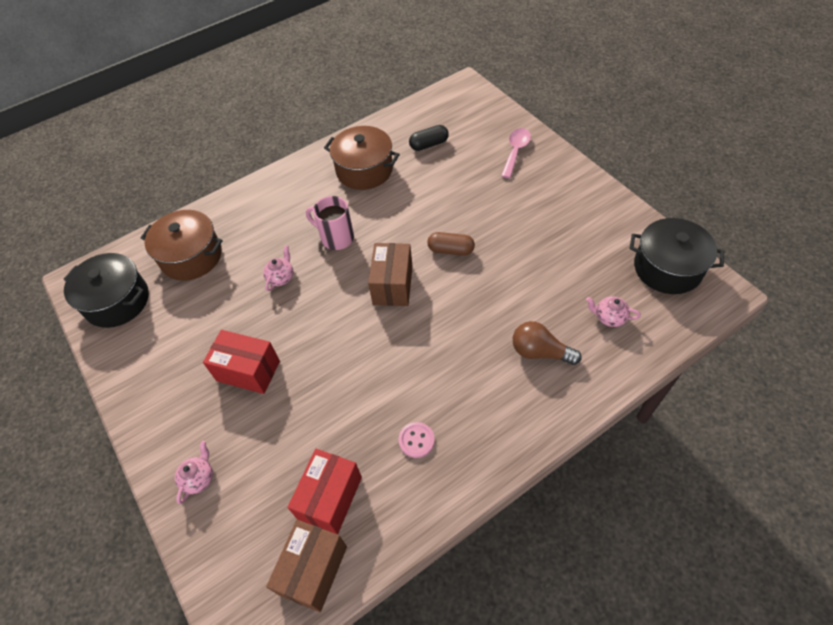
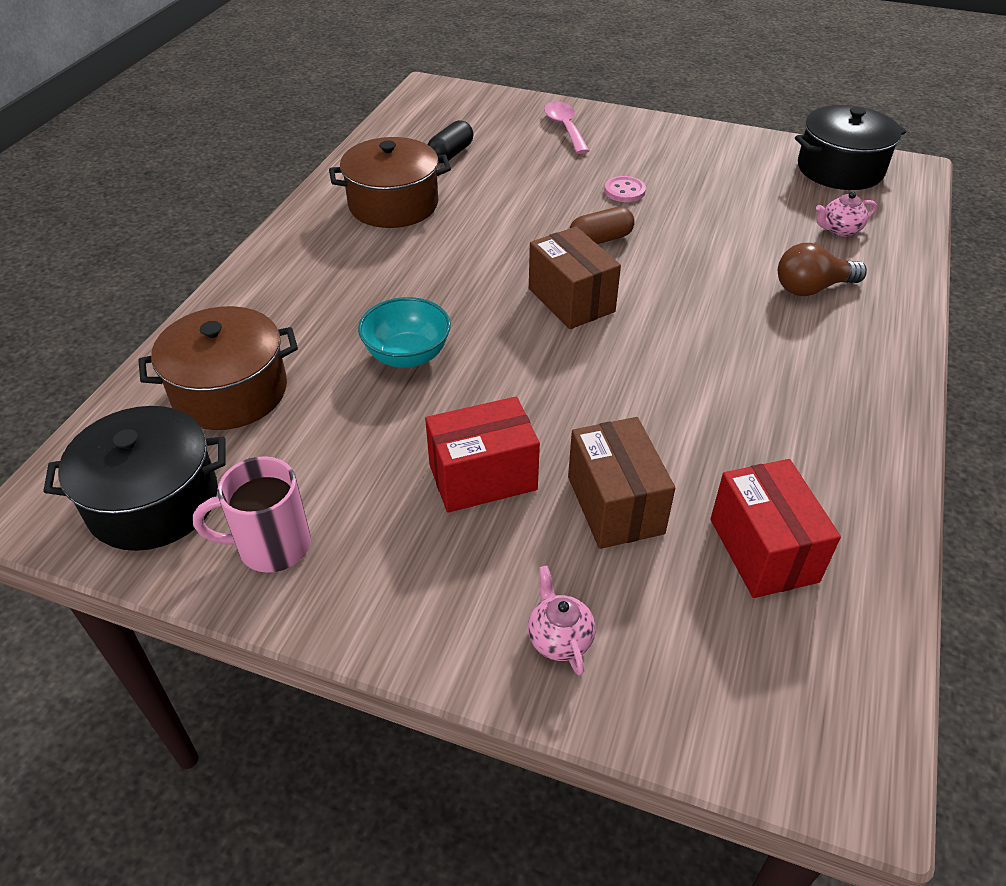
camera: 40 degrees left, 10 degrees down
(281, 277) = (407, 355): pink teapot -> turquoise bowl
(313, 570) = (839, 639): brown box -> brown box (615, 505)
(336, 238) = (437, 284): pink mug -> pink mug (271, 546)
(416, 440) = (788, 434): pink button -> pink button (624, 191)

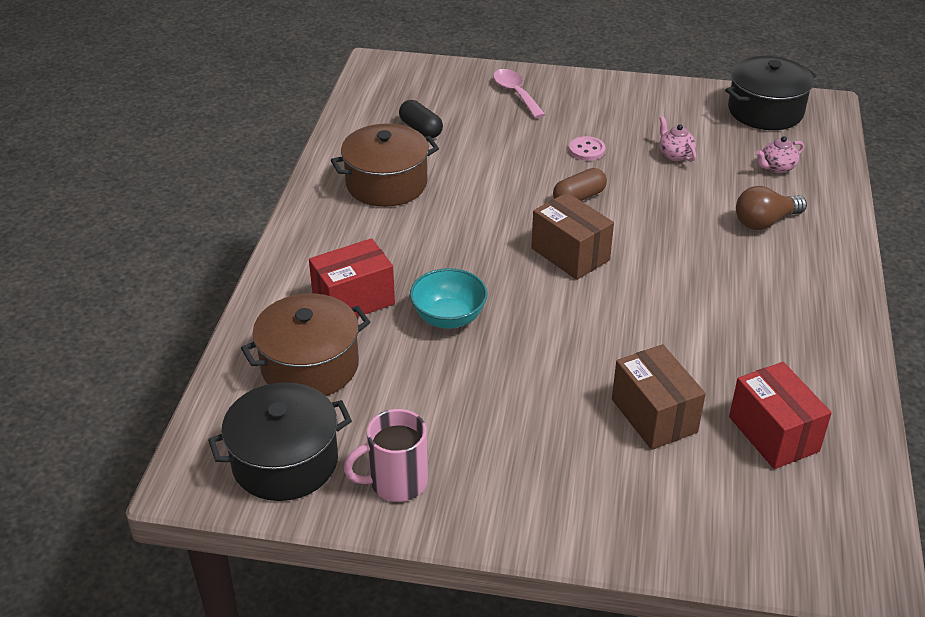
camera: 10 degrees left, 5 degrees down
(450, 154) = (420, 129): black capsule -> black capsule turned 60 degrees counterclockwise
(482, 477) = (544, 408): red box -> red box (353, 300)
(559, 639) = (640, 517): pink teapot -> pink teapot (675, 155)

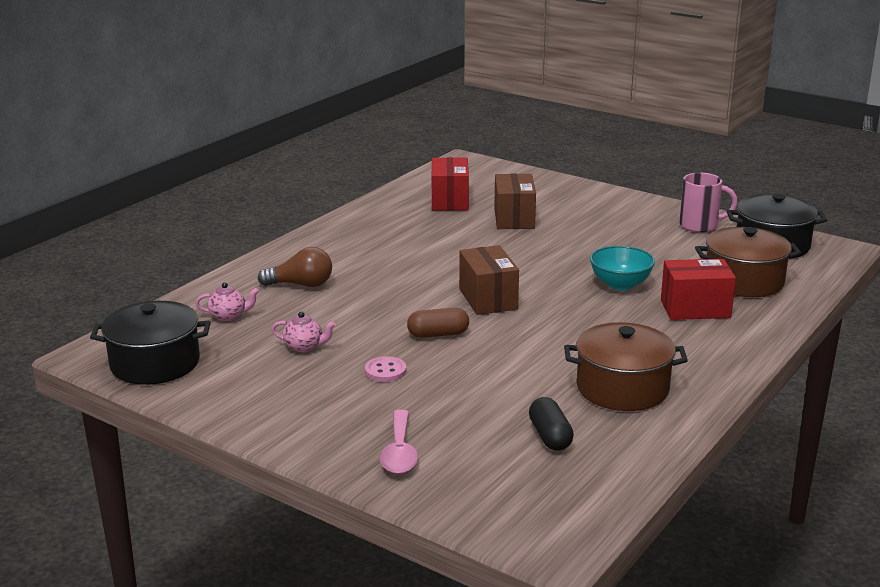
camera: 155 degrees left, 15 degrees down
(675, 155) = (304, 347): pink teapot -> pink teapot turned 75 degrees counterclockwise

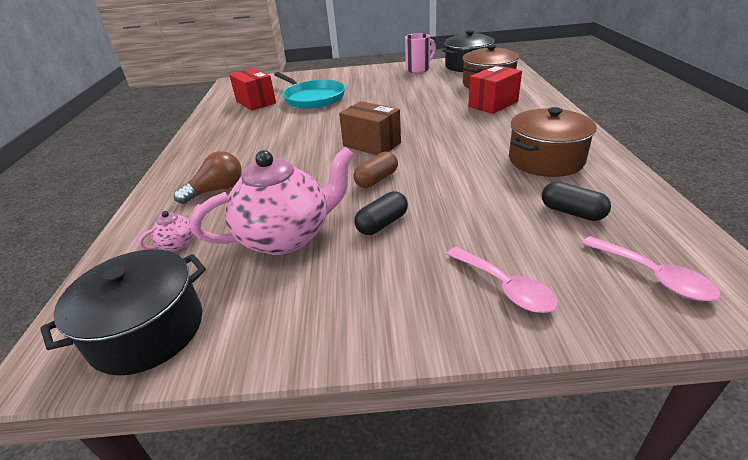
camera: 35 degrees left, 10 degrees up
(304, 347) = (286, 237): pink teapot -> pink teapot, size x2.40
(385, 371) = (382, 224): pink button -> black capsule
(514, 218) = (312, 98): brown box -> turquoise pan
(517, 501) = (653, 276): none -> pink spoon
(620, 284) = (432, 107): turquoise bowl -> none

